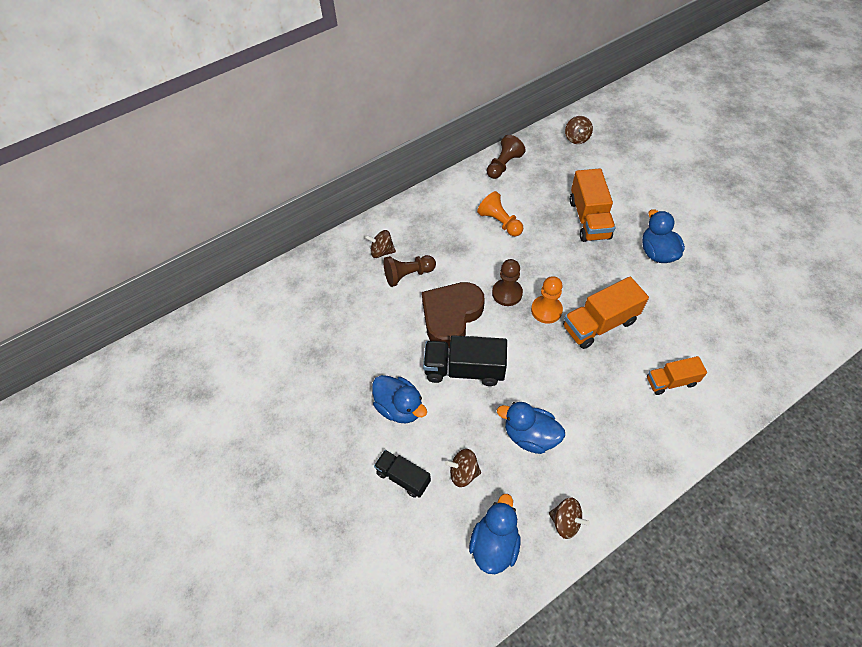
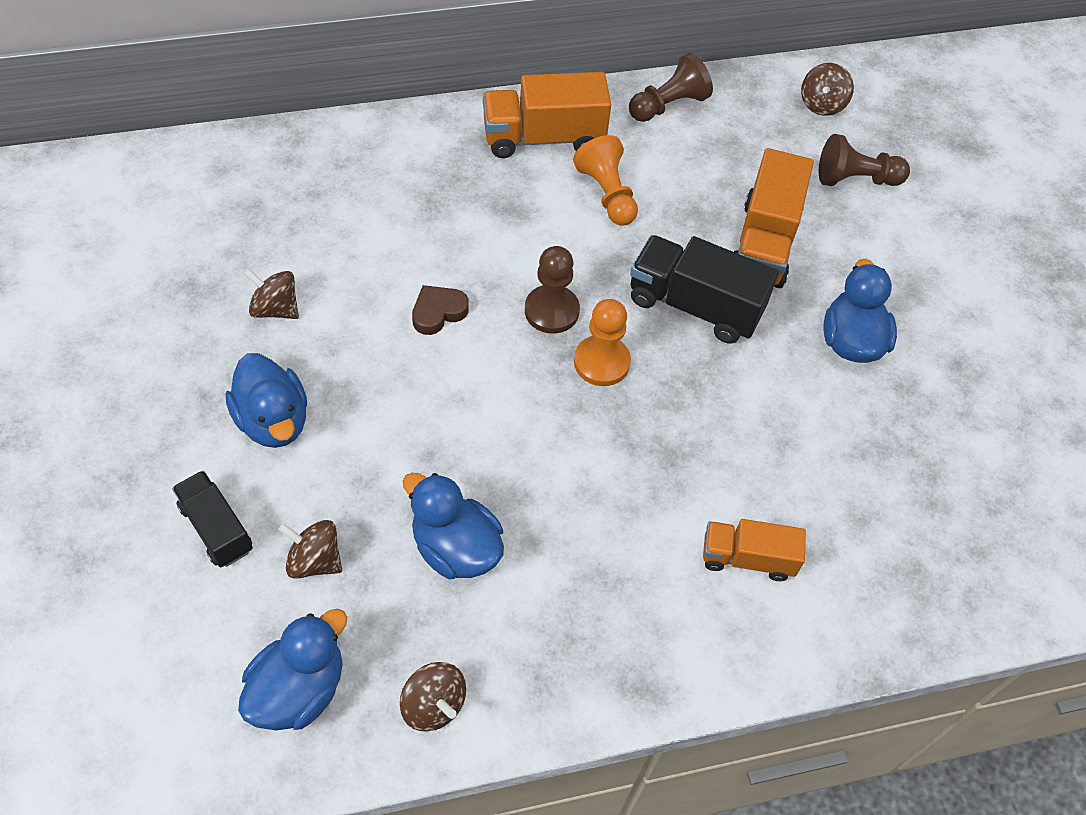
camera: 15 degrees right, 0 degrees up
(382, 251) = (386, 171): brown spinning top -> brown spinning top (275, 309)
(408, 275) = (407, 223): brown pawn -> brown pawn (855, 179)
(451, 316) = (438, 312): brown heart -> brown heart, size x0.46
(464, 369) = (410, 403): black truck -> black truck (694, 306)
(599, 324) = (679, 418): orange truck -> orange truck (543, 138)

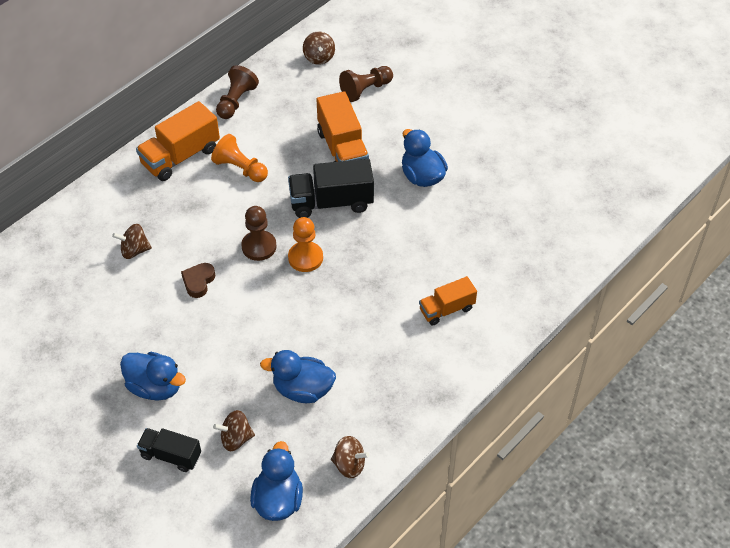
camera: 30 degrees left, 5 degrees down
(275, 309) = (106, 331): brown spinning top -> brown spinning top (134, 250)

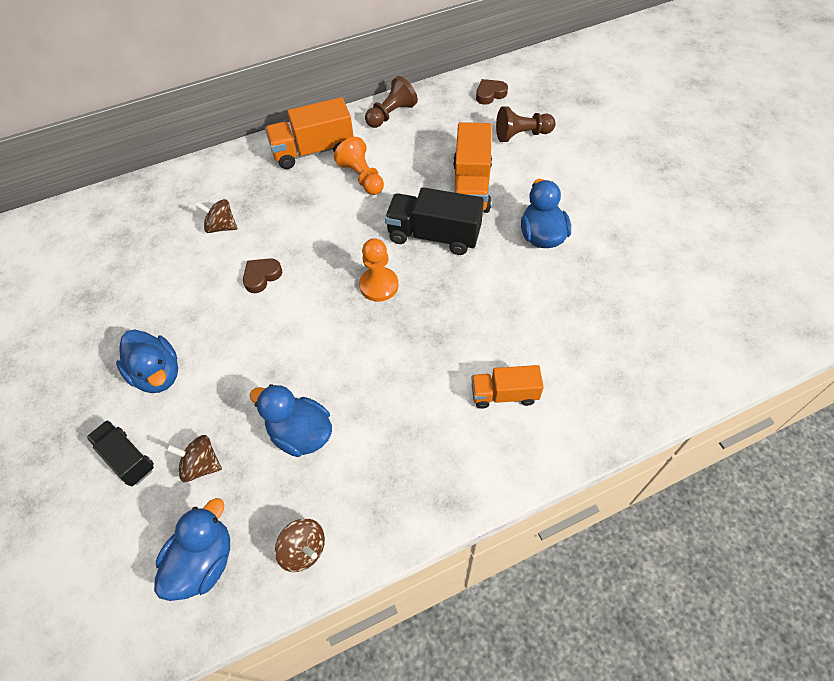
camera: 25 degrees right, 5 degrees up
(259, 246) = (339, 259): brown pawn -> none
(319, 57) = (490, 94): brown spinning top -> brown heart

